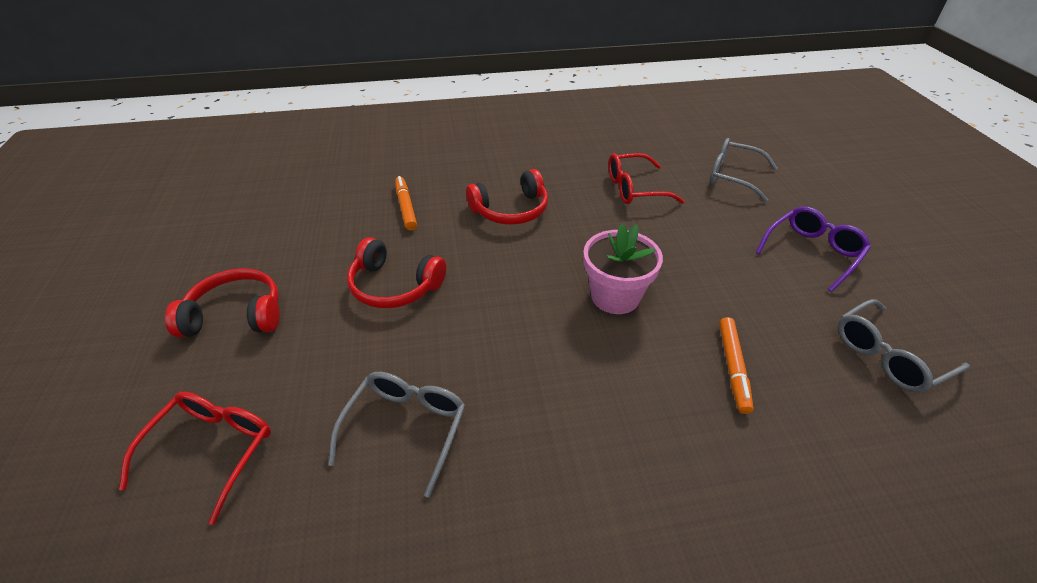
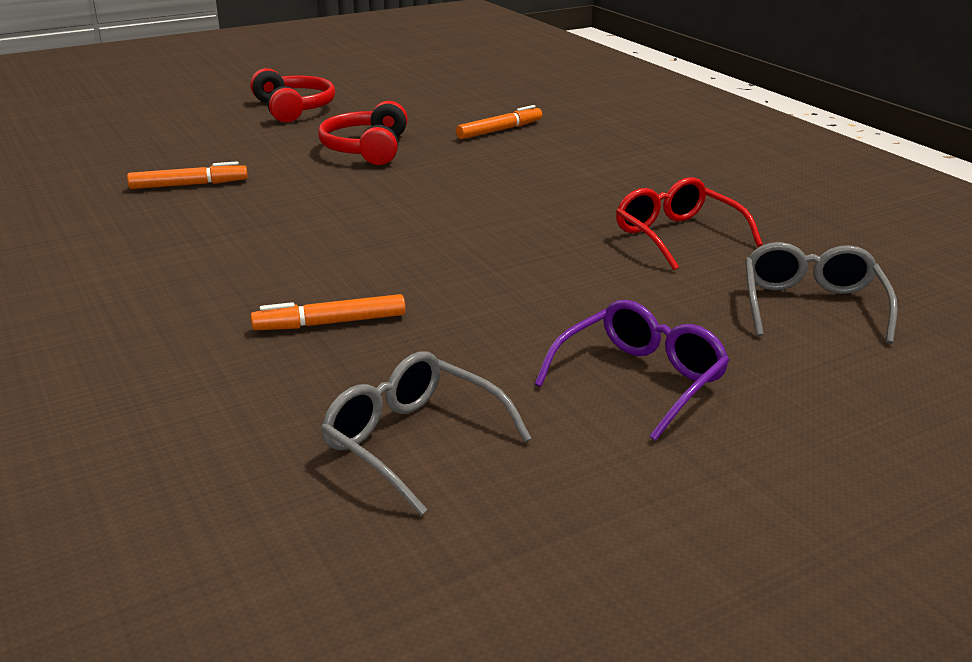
camera: 70 degrees right, 15 degrees down
(212, 451) = (152, 134): red glasses -> none
(406, 428) = (189, 185): grey glasses -> orange marker
(511, 210) = (545, 174): red headphones -> none
(615, 296) = (420, 246): pink flower pot -> none
(812, 253) = (639, 380): purple glasses -> purple glasses turned 75 degrees counterclockwise

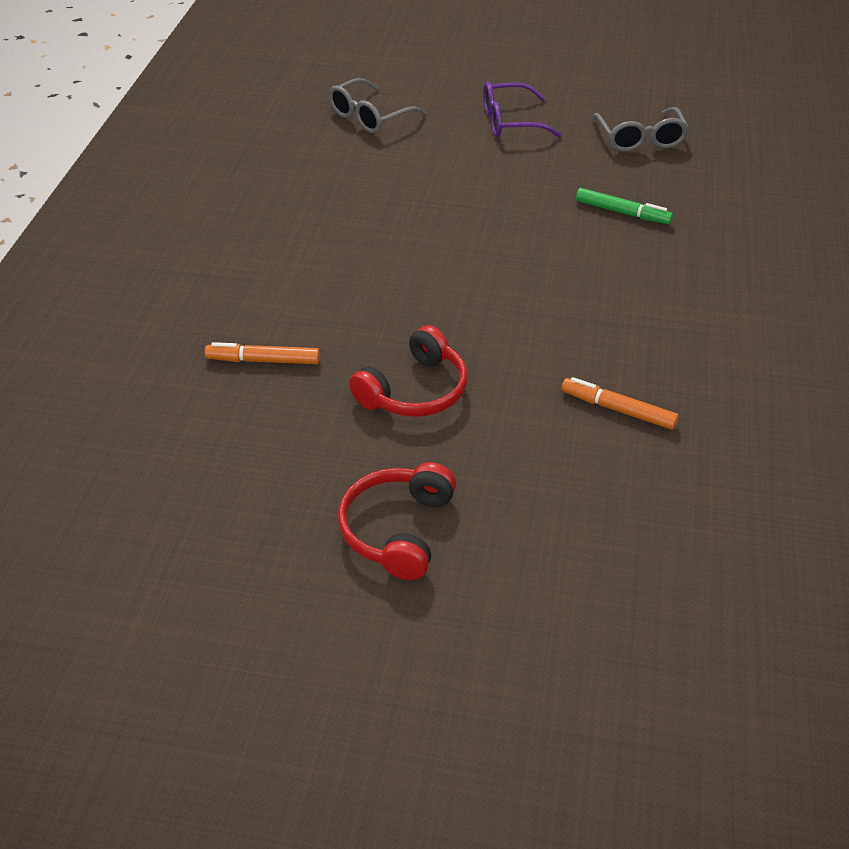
camera: 140 degrees left, 15 degrees up
(330, 323) = (622, 213): orange marker -> green marker
(678, 236) = (347, 182): red glasses -> none

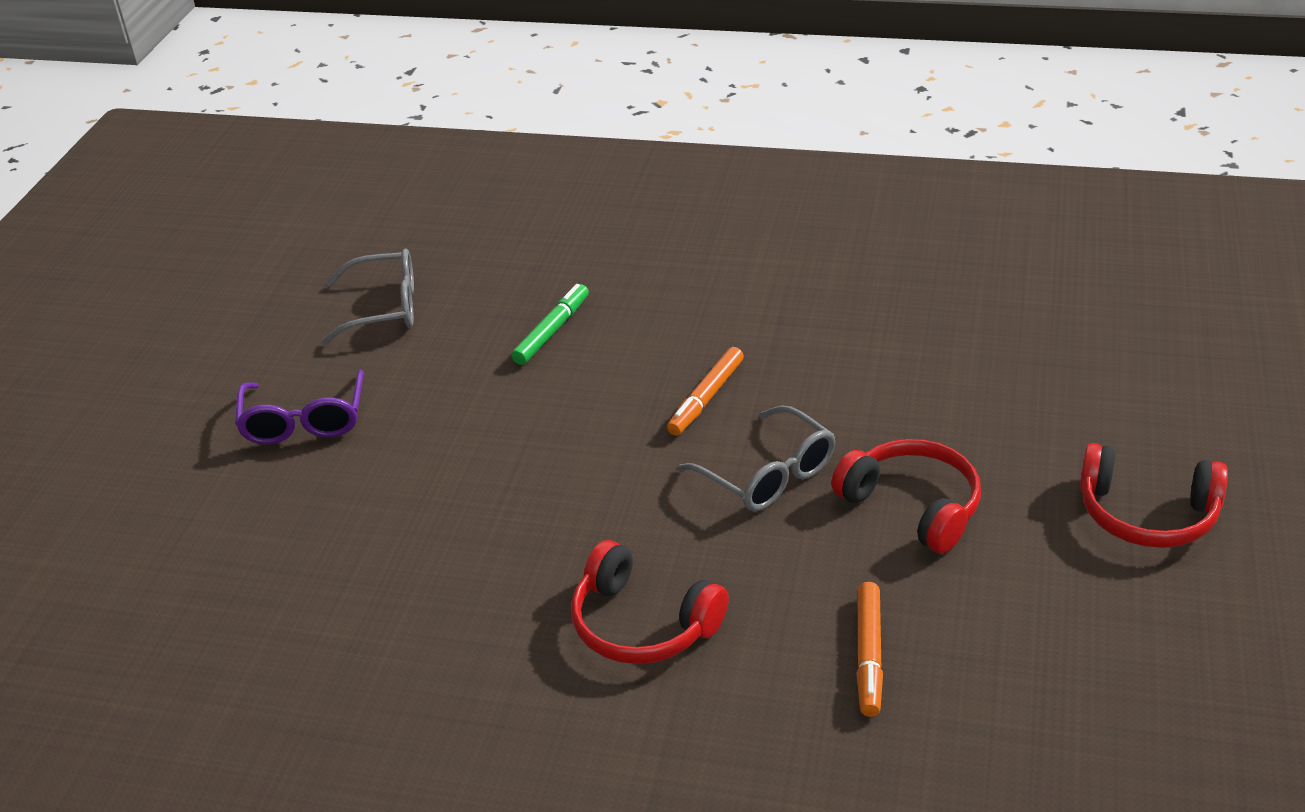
camera: 85 degrees left, 5 degrees down
(308, 263) = (642, 624): none -> red headphones
(370, 117) = (239, 573): grey glasses -> grey glasses (767, 474)
(618, 409) = (922, 352): orange marker -> orange marker (706, 398)

